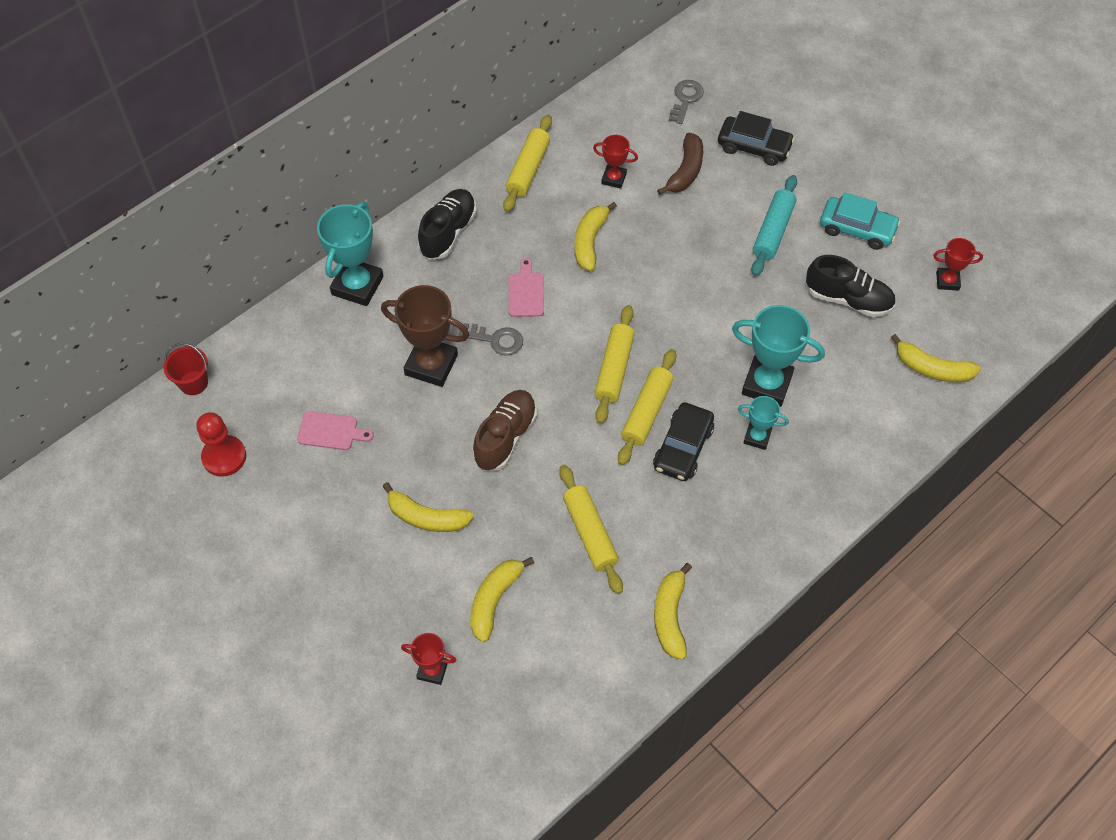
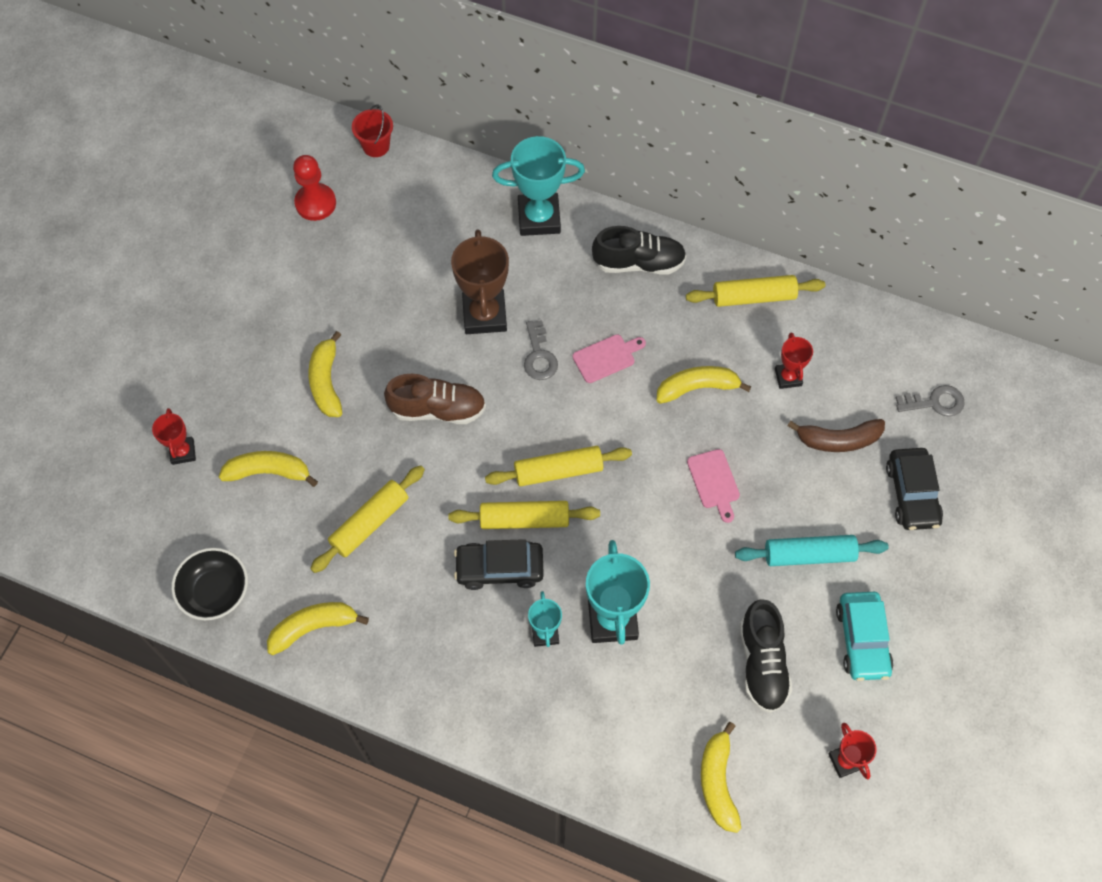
camera: 65 degrees right, 5 degrees up
(331, 431) = (377, 269): pink cutting board -> pink cutting board (714, 482)
(595, 689) = (215, 592): none -> black bowl

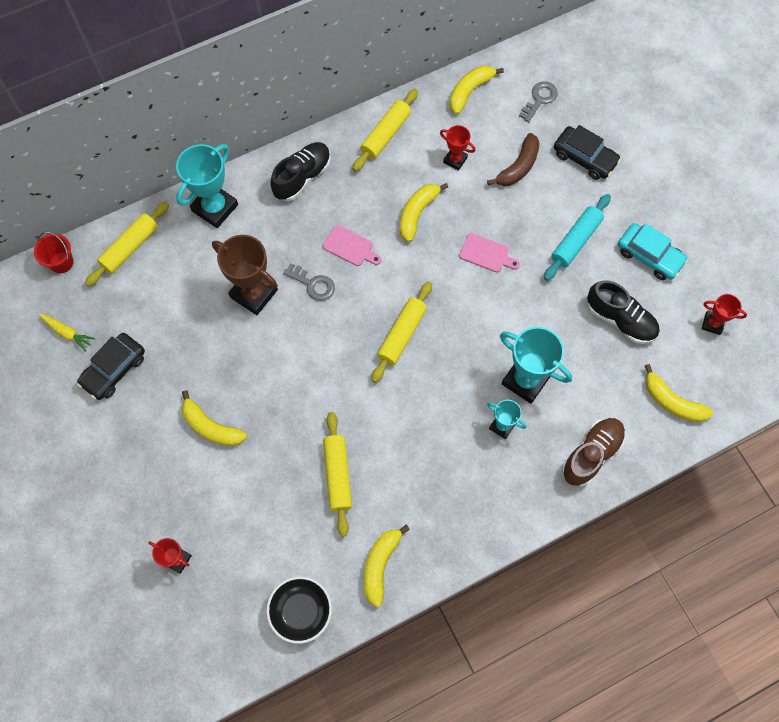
camera: 50 degrees left, 5 degrees up
(269, 472) = (244, 513): yellow banana -> yellow banana (470, 91)
(315, 203) = (67, 333): red pawn -> yellow carrot
(438, 409) = (295, 373): brown shoe -> brown shoe (591, 454)
(499, 568) = (437, 420): black car -> black car (114, 370)
(524, 519) = (417, 380): yellow rolling pin -> yellow rolling pin (130, 247)
(606, 357) = (350, 247): pink cutting board -> pink cutting board turned 105 degrees clockwise

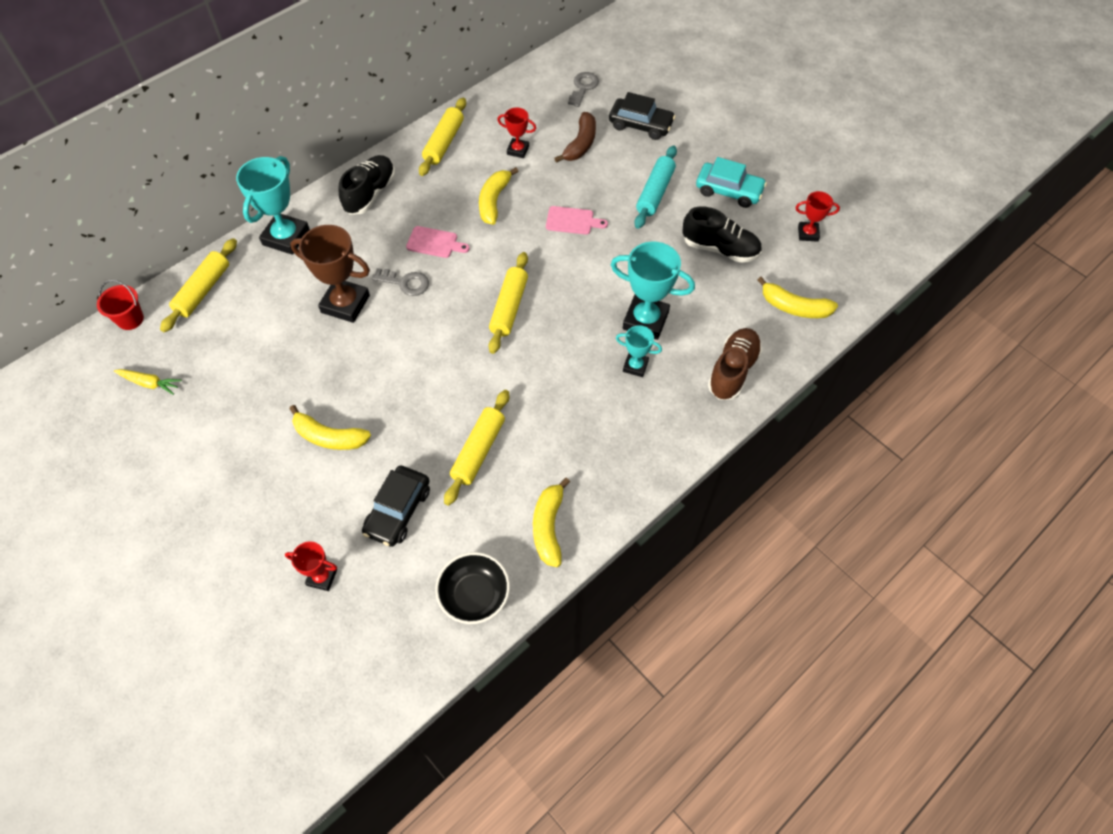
camera: 15 degrees left, 10 degrees down
(114, 370) = (209, 407): black car -> black car (398, 511)
(338, 475) = (478, 451): yellow rolling pin -> yellow rolling pin turned 45 degrees clockwise
(470, 91) = (515, 93): yellow banana -> none

